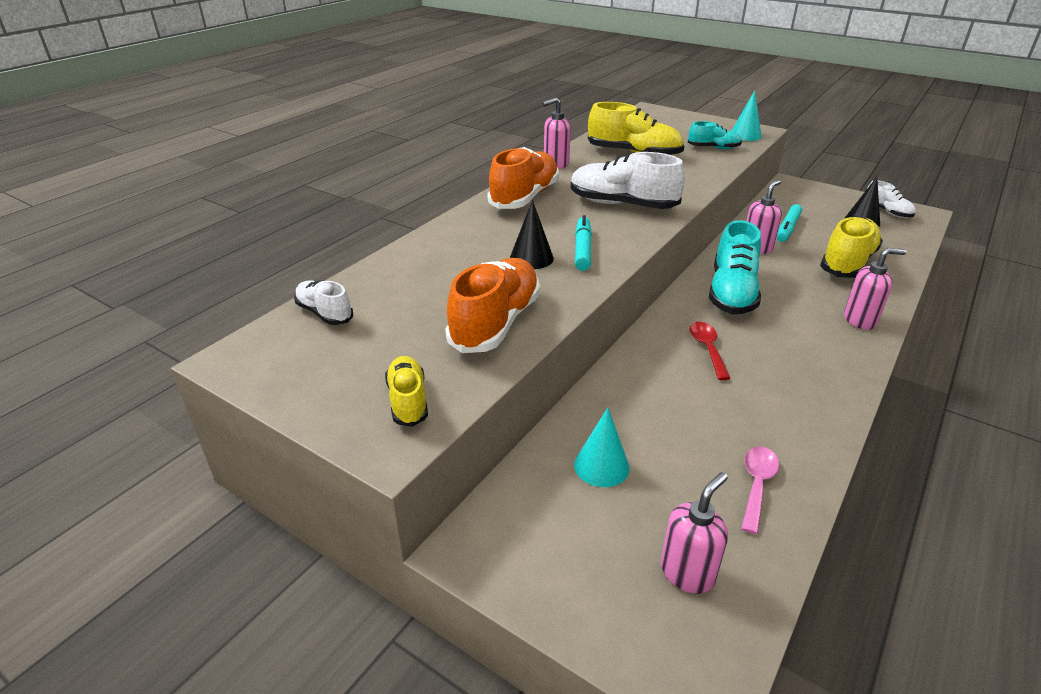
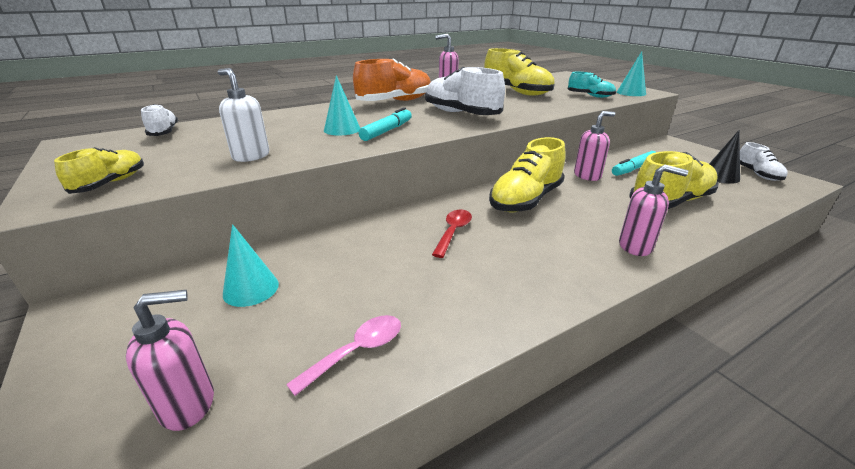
camera: 25 degrees right, 5 degrees down
(496, 322) = (251, 156): orange shoe -> white soap dispenser
(531, 258) = (342, 129): black cone -> turquoise cone
(731, 293) = (525, 200): turquoise shoe -> yellow shoe

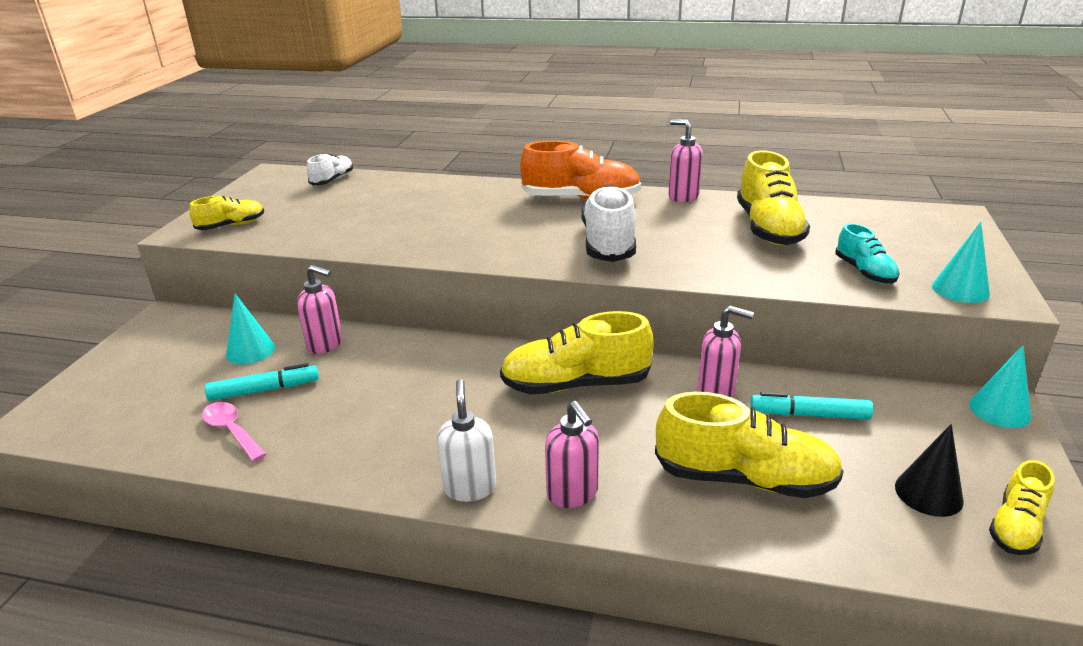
camera: 45 degrees right, 0 degrees up
(189, 404) = (132, 406): pink soap dispenser -> pink soap dispenser (325, 344)
(251, 156) = (338, 231): white soap dispenser -> white soap dispenser (470, 487)
(342, 129) = (455, 224): turquoise cone -> turquoise cone (999, 410)
(357, 351) = (232, 431): pink spoon -> pink spoon turned 135 degrees counterclockwise
(387, 131) = (486, 241): turquoise marker -> turquoise marker (264, 390)
(453, 232) = (444, 381): red spoon -> none
(757, 174) = (1016, 527): white shoe -> yellow shoe

